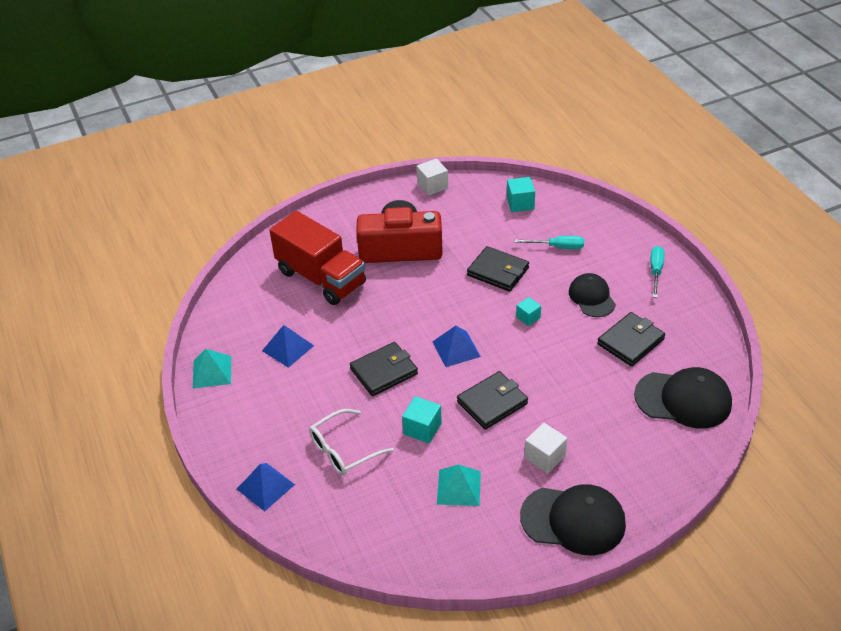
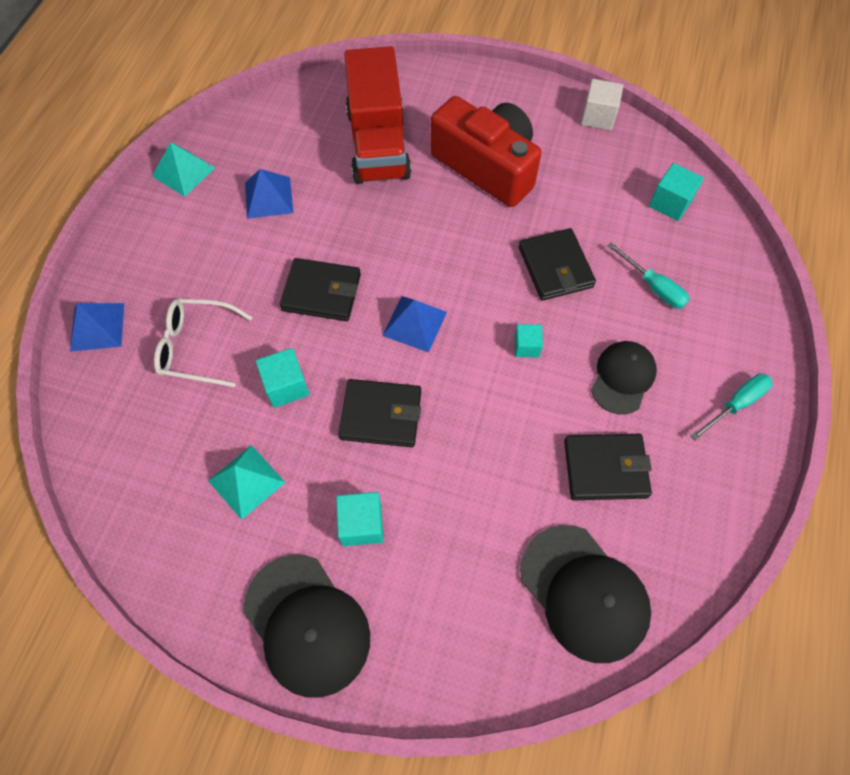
camera: 40 degrees right, 20 degrees up
(545, 457) = (361, 524): white cube -> turquoise cube

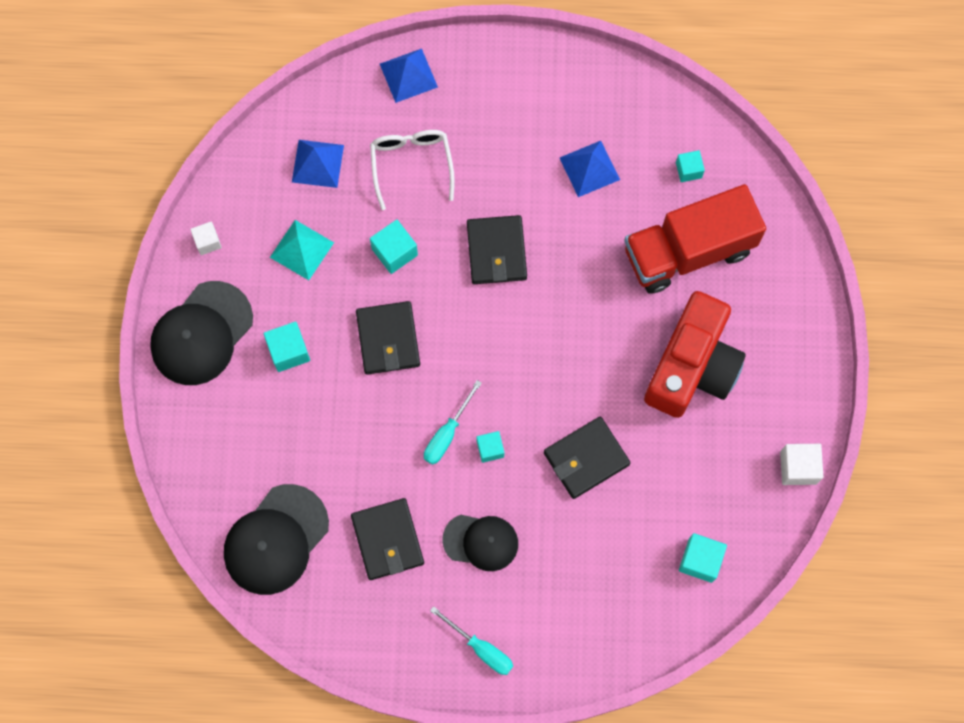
camera: 75 degrees right, 10 degrees up
(183, 172) = (596, 79): turquoise pyramid -> none
(194, 589) = (207, 242): none -> white cube
(302, 126) = (688, 170): none -> turquoise cube
(414, 323) = (487, 343): blue pyramid -> blue pyramid (318, 163)
(653, 287) = (590, 556): turquoise screwdriver -> turquoise screwdriver (447, 434)

